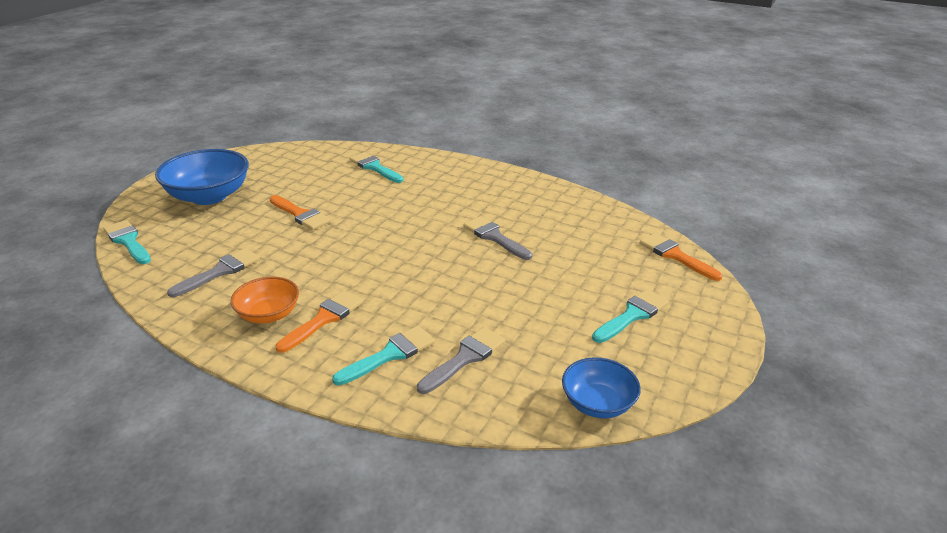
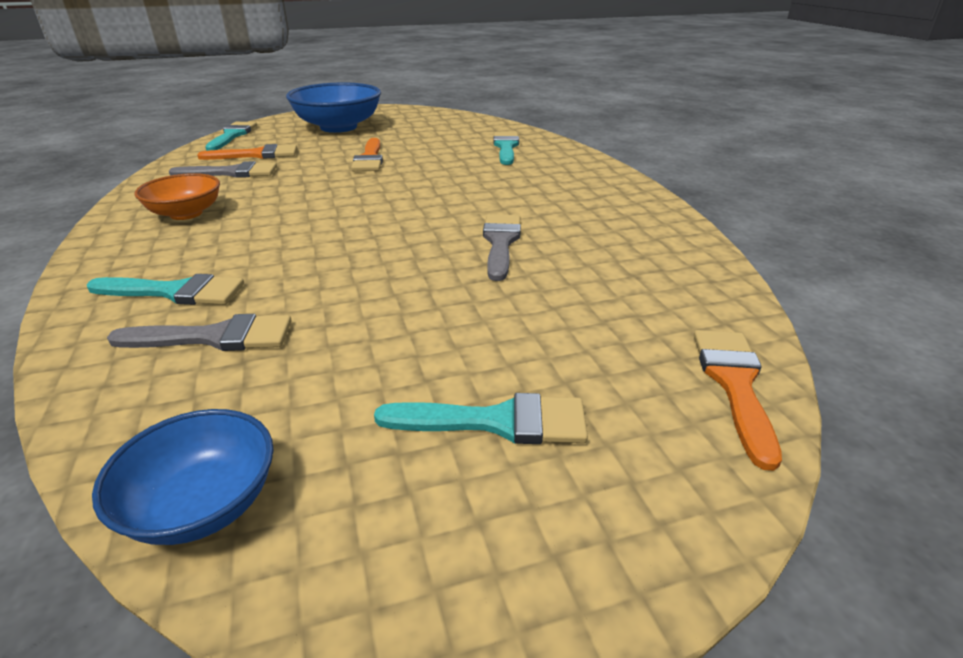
camera: 45 degrees right, 0 degrees up
(324, 319) = (207, 236): orange brush -> orange brush (256, 155)

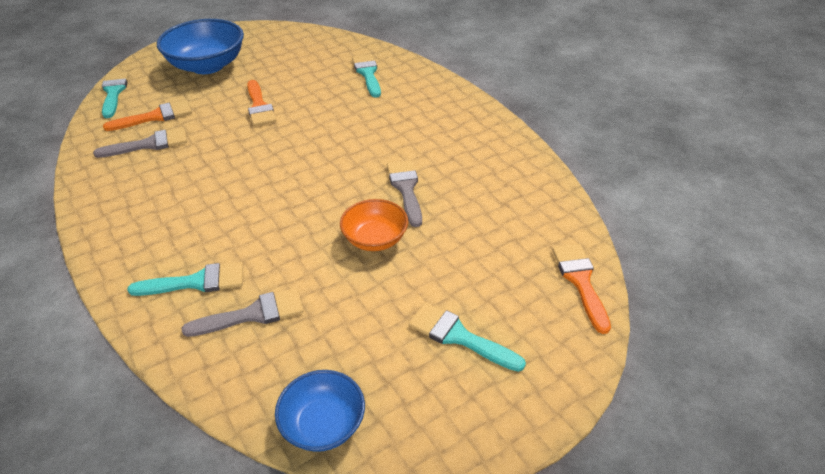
camera: 15 degrees left, 10 degrees up
(186, 213) = (145, 201): orange bowl -> orange bowl (375, 239)
(497, 422) = (459, 336): turquoise brush -> turquoise brush turned 135 degrees counterclockwise

